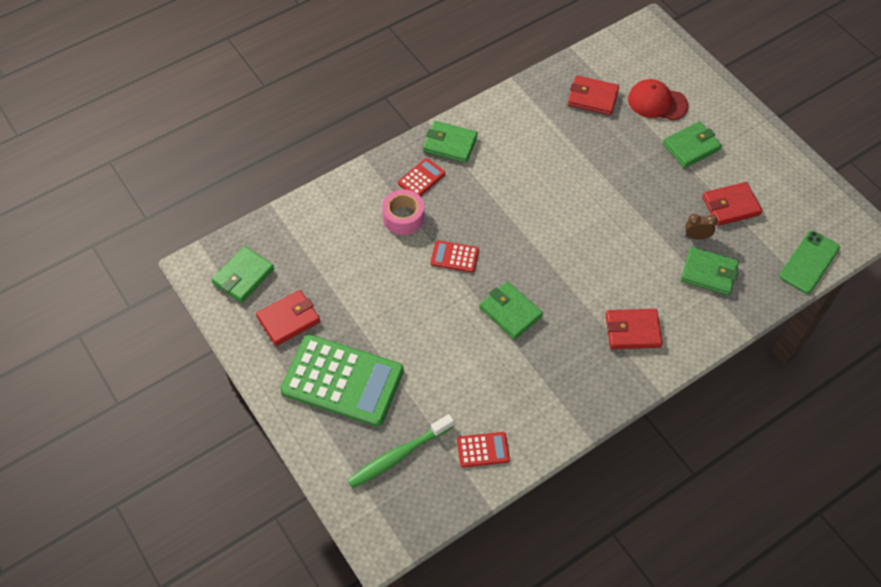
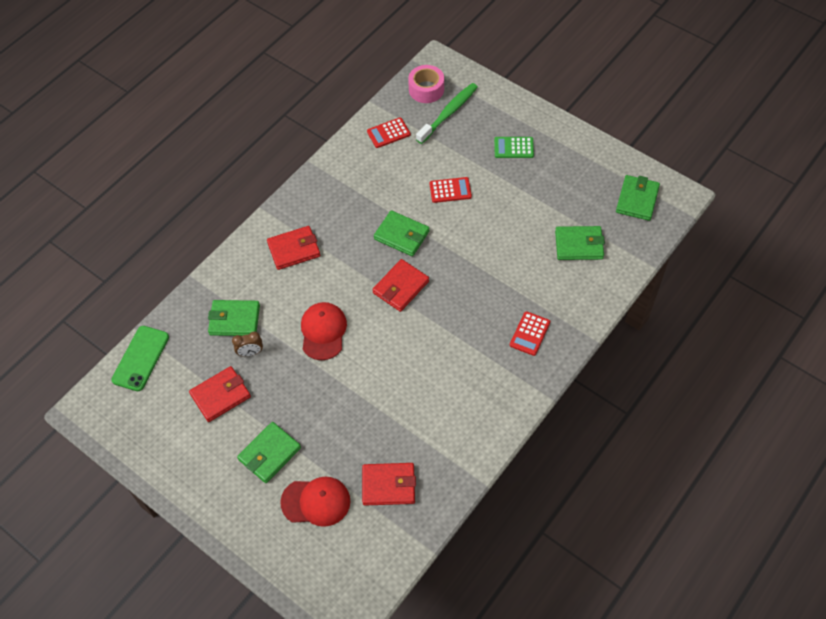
camera: 165 degrees right, 0 degrees up
(288, 319) = (580, 178): red wallet -> red wallet (401, 287)
(342, 381) = (513, 148): green calculator -> green calculator, size x0.44
(403, 217) = (528, 290): pink tape -> pink tape (426, 89)
(450, 144) = (518, 379): green wallet -> green wallet (579, 245)
(454, 256) = (467, 268): red calculator -> red calculator (450, 190)
(620, 236) = (323, 331): none -> red cap

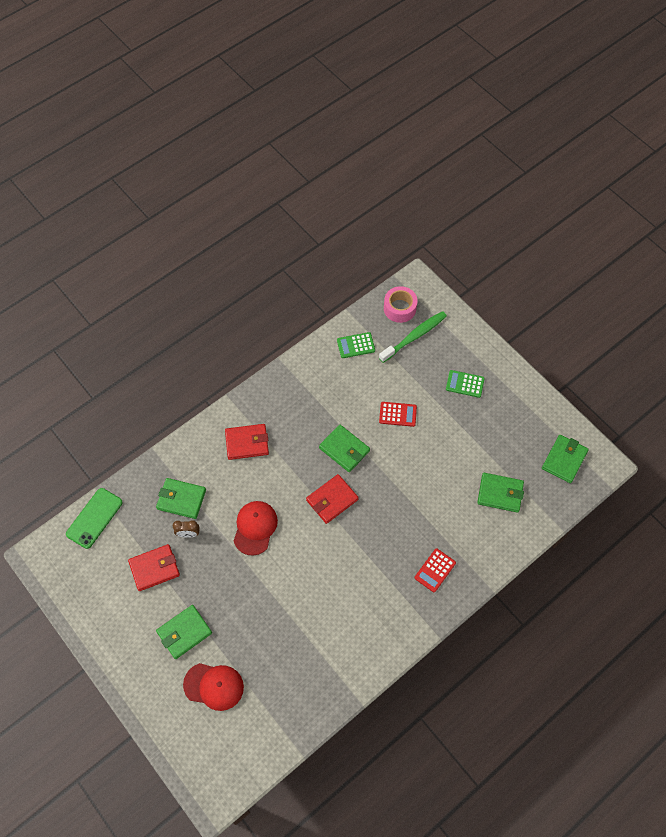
camera: 10 degrees right, 5 degrees up
(388, 133) = (356, 345): red calculator -> green calculator
(388, 485) = (279, 685): red wallet -> none

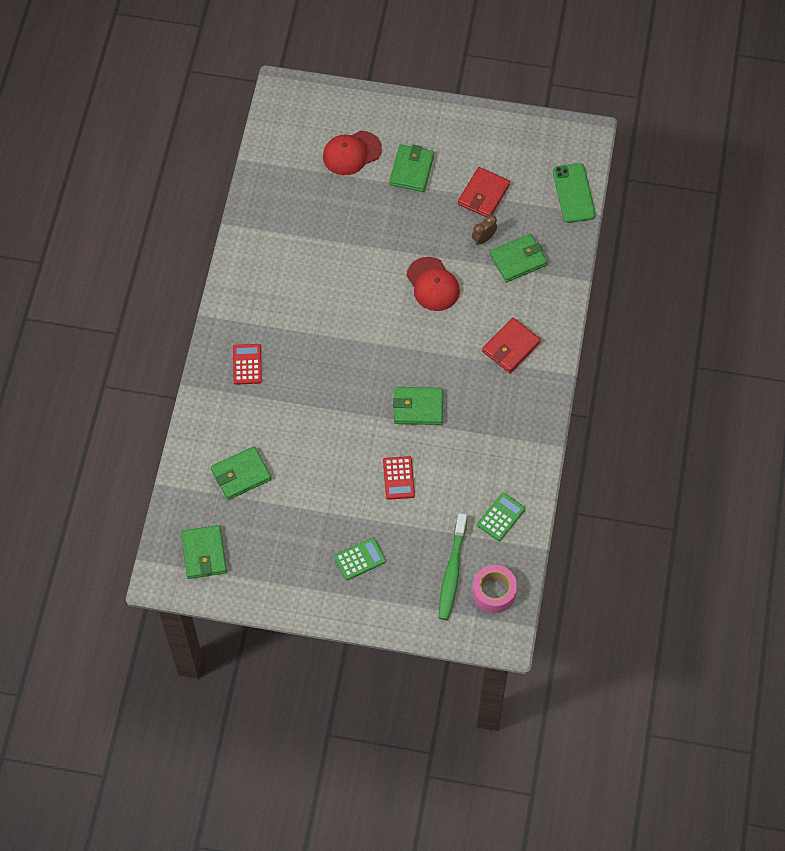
camera: 140 degrees right, 0 degrees up
(332, 500) = (388, 355): red wallet -> none
(397, 414) = (398, 478): red calculator -> red calculator turned 60 degrees counterclockwise

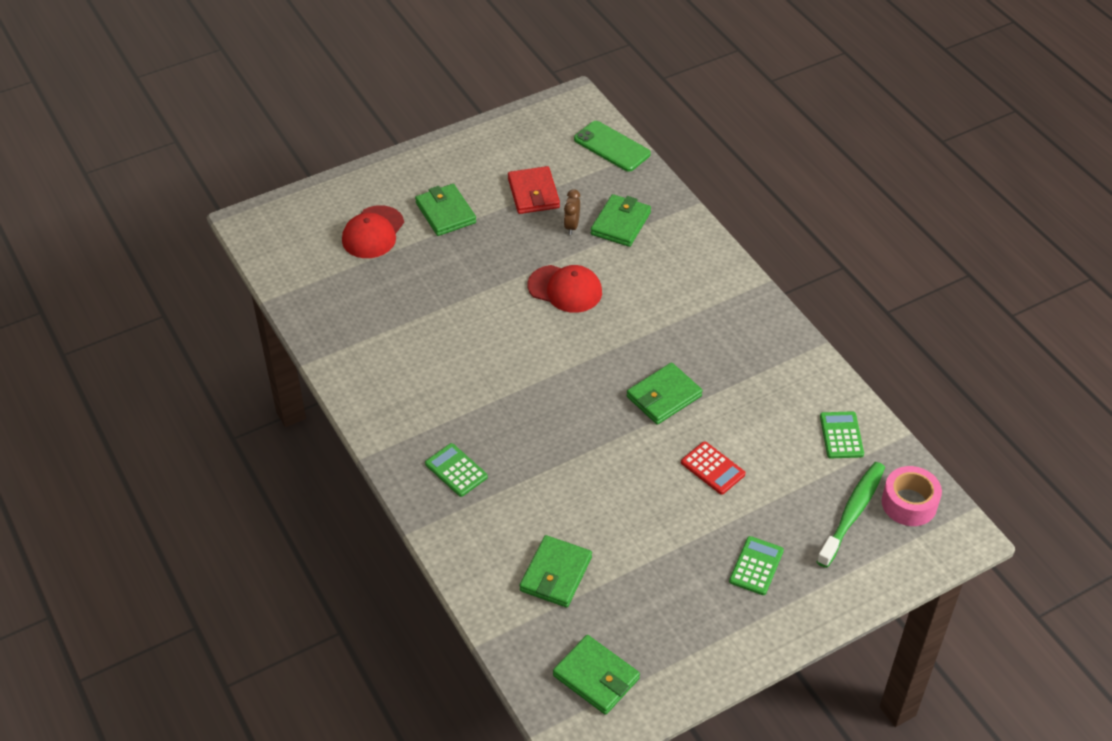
camera: 40 degrees left, 15 degrees down
(247, 364) = (456, 470): red calculator -> green calculator
(452, 571) = (852, 513): green toothbrush -> green toothbrush turned 120 degrees counterclockwise
(511, 347) = (691, 294): red wallet -> none

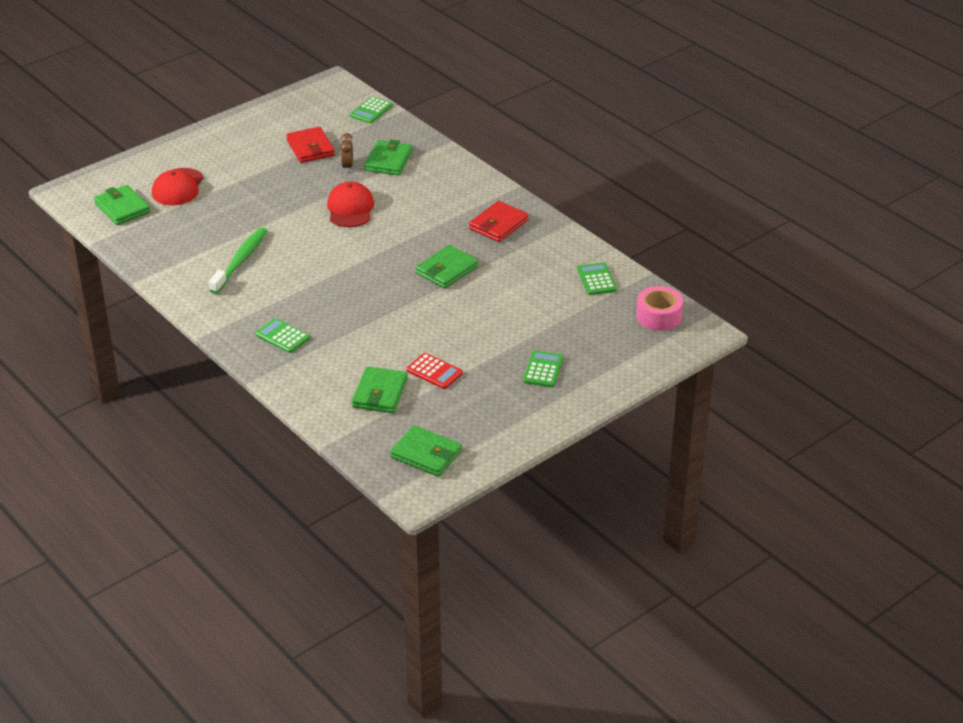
camera: 10 degrees left, 10 degrees down
(445, 213) = (238, 168): green wallet -> green wallet (122, 208)
(565, 289) = (350, 208): red cap -> red cap turned 105 degrees counterclockwise
(612, 147) = (371, 111): green phone -> green calculator
(712, 468) = (496, 312): red calculator -> red calculator (434, 372)
(735, 336) = (498, 225): none -> red wallet
(852, 513) = (614, 328): green toothbrush -> green toothbrush (240, 261)

